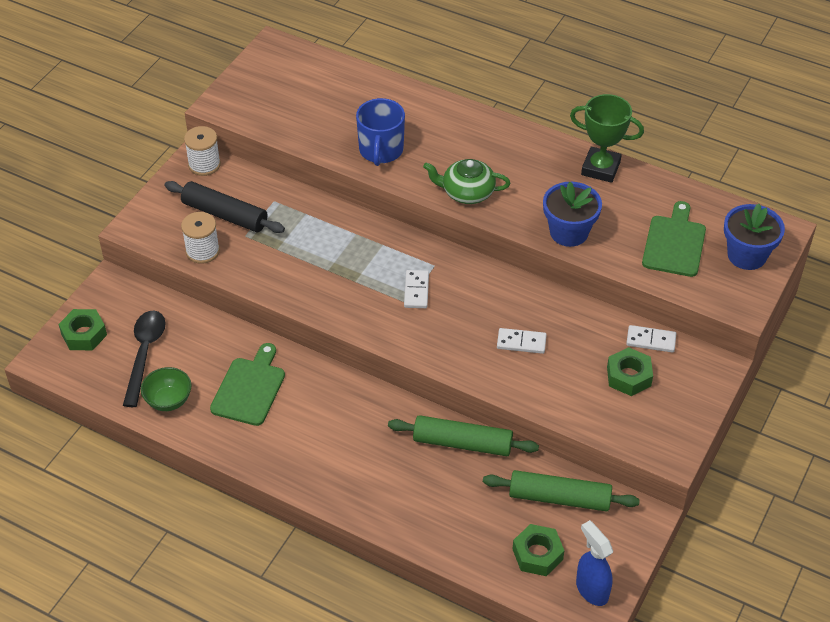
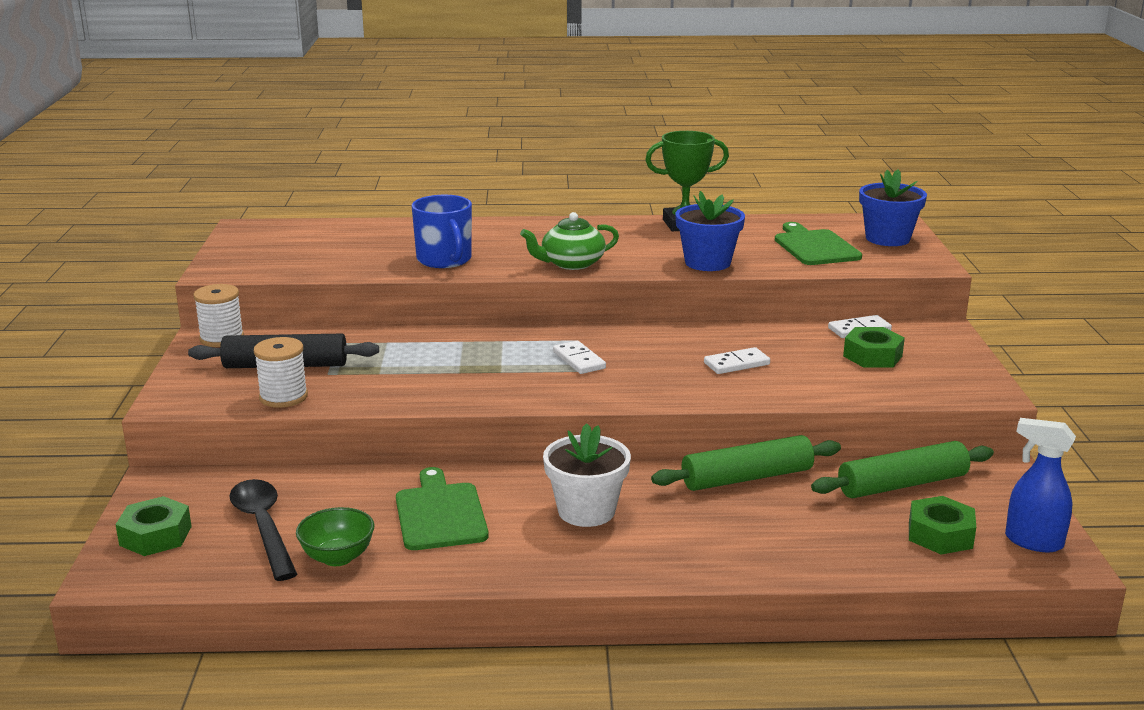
camera: 30 degrees left, 25 degrees down
(336, 427) = (586, 511): none -> white flower pot

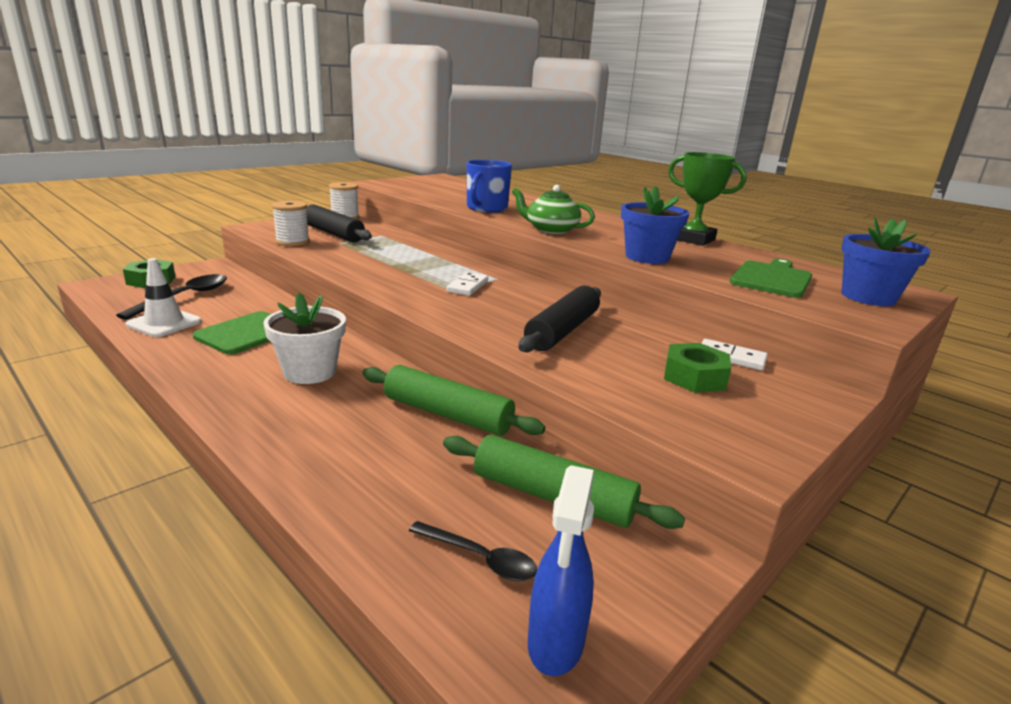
camera: 45 degrees right, 0 degrees up
(338, 557) = (164, 323): green bowl -> white traffic cone
(736, 364) = (562, 331): white domino -> black rolling pin
(940, 535) = (480, 558): green nut -> black spoon
(1032, 541) = (555, 643): blue spray bottle -> blue spray bottle turned 150 degrees counterclockwise

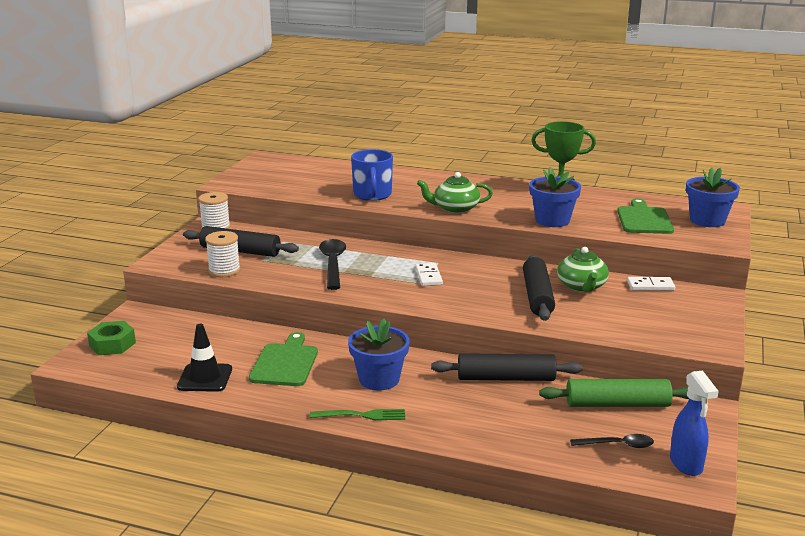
camera: 25 degrees left, 0 degrees up
(164, 323) = (205, 378): white traffic cone -> black traffic cone
(185, 297) = (175, 351): black spoon -> black spoon (333, 264)
(231, 401) = (362, 415): none -> green fork
(310, 372) = (379, 379): white flower pot -> blue flower pot
(447, 414) = (506, 378): green rolling pin -> black rolling pin
(633, 335) = (582, 286): none -> green teapot
(694, 377) = (644, 306): green nut -> none

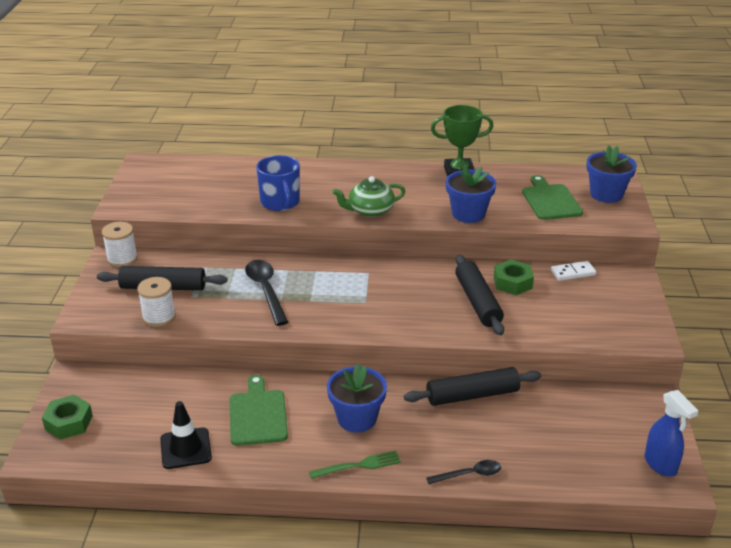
camera: 15 degrees left, 10 degrees up
(428, 276) = (366, 292): white domino -> none
(582, 286) = (512, 283): green teapot -> green nut
(617, 404) = (580, 407): green rolling pin -> none
(617, 445) = (597, 454): black spoon -> black spoon (469, 474)

